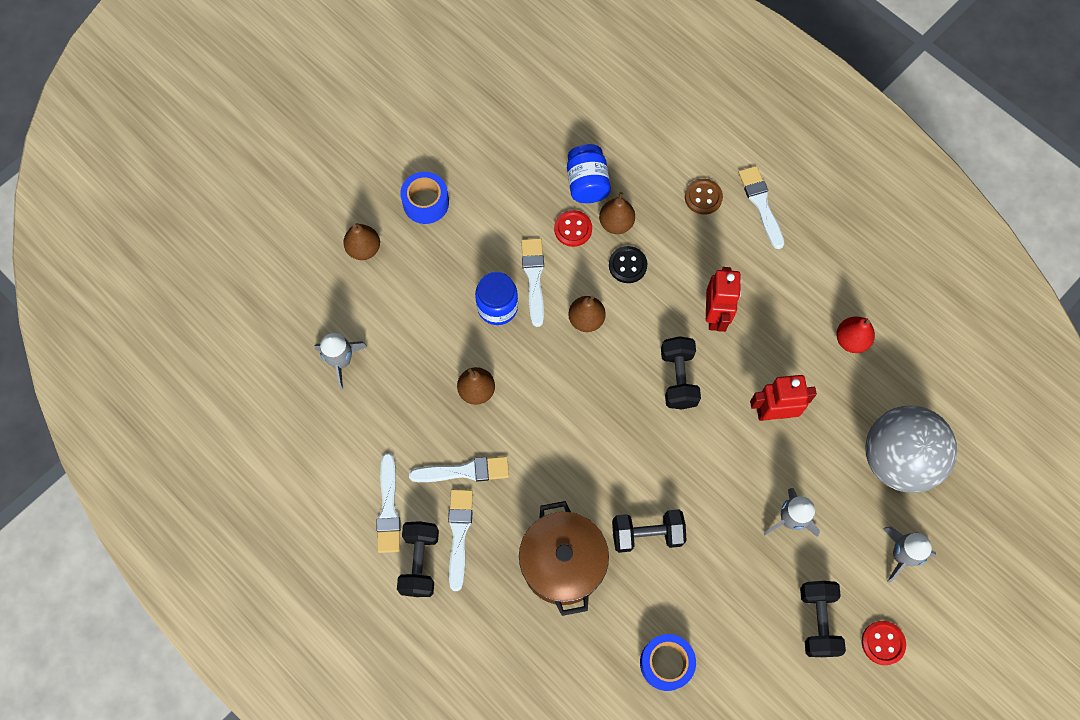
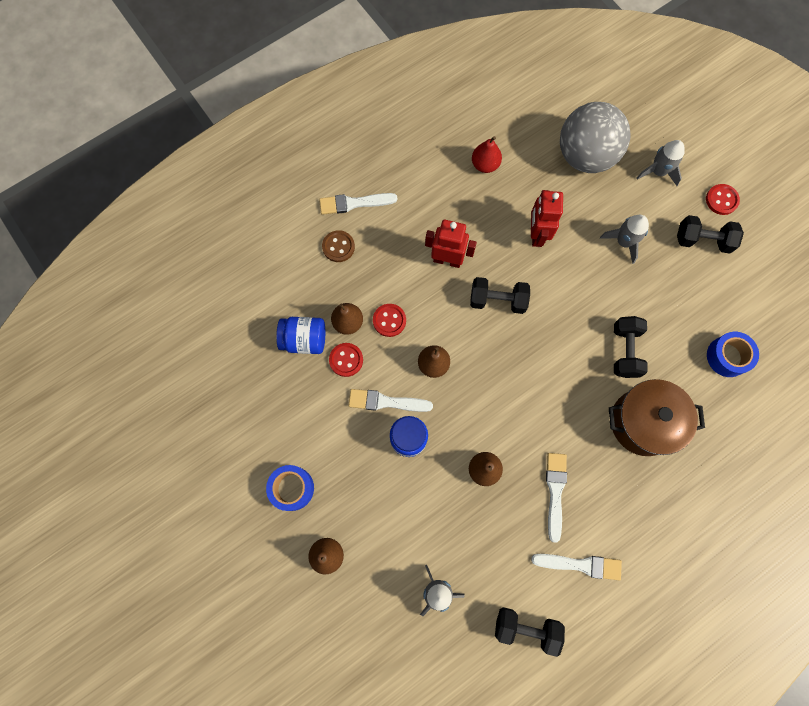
camera: 80 degrees left, 5 degrees up
(420, 562) = (631, 543): black dumbbell -> black dumbbell (526, 628)
(459, 533) = (609, 505): white brush -> none
(627, 265) = (389, 320): black button -> red button

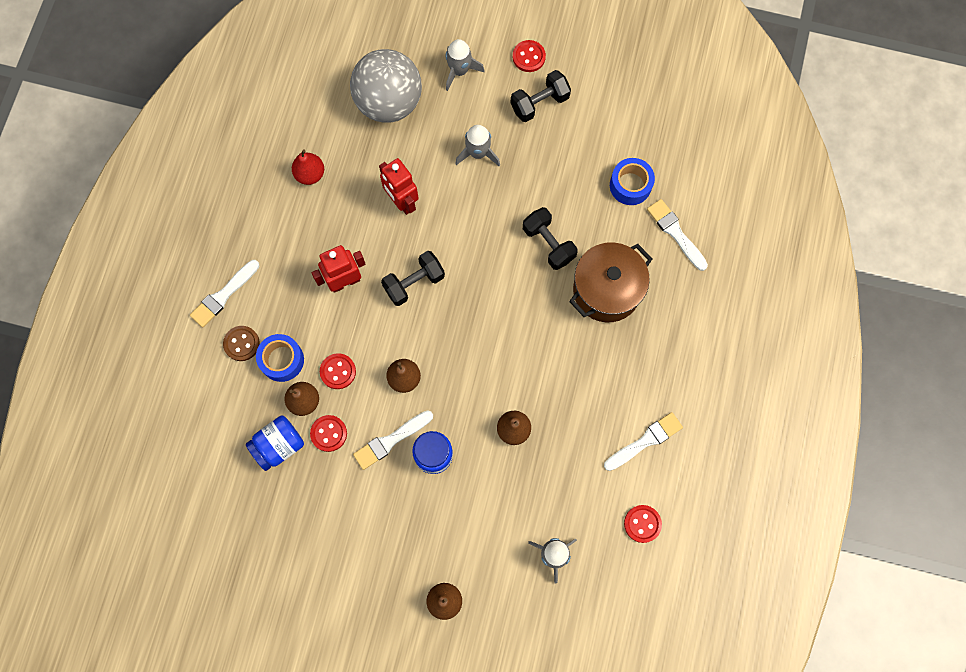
camera: 40 degrees left, 0 degrees up
(292, 488) = (371, 574): blue tape -> blue tape (282, 360)
(526, 628) = (642, 524): black dumbbell -> red button
(555, 491) = (582, 401): white brush -> white brush (675, 233)

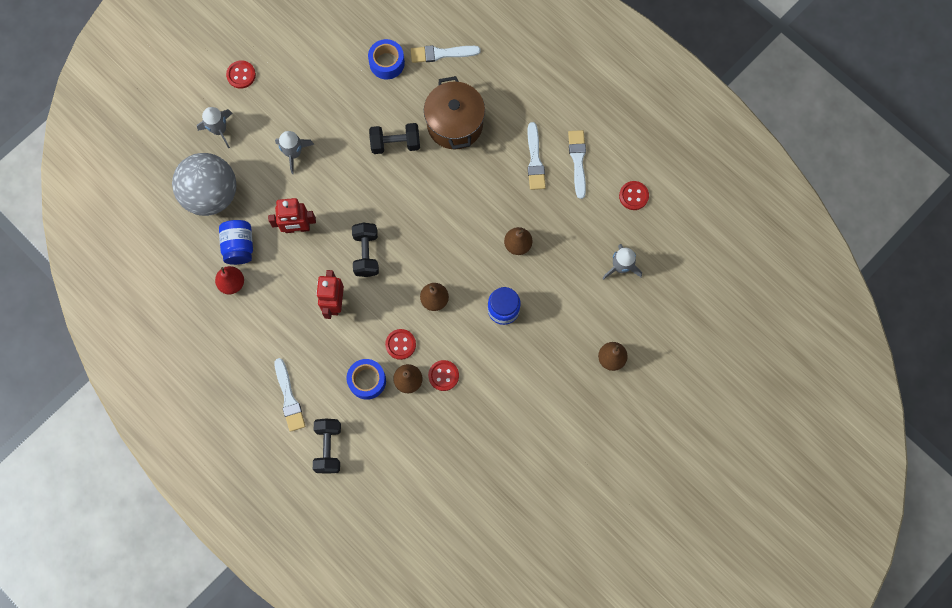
camera: 60 degrees left, 0 degrees up
(241, 343) = (336, 404): brown button -> none
(279, 445) = (431, 416): blue jar -> blue jar (239, 246)
(390, 441) = (475, 334): white brush -> white brush (535, 160)
(539, 103) = (283, 88): black dumbbell -> black dumbbell (328, 447)

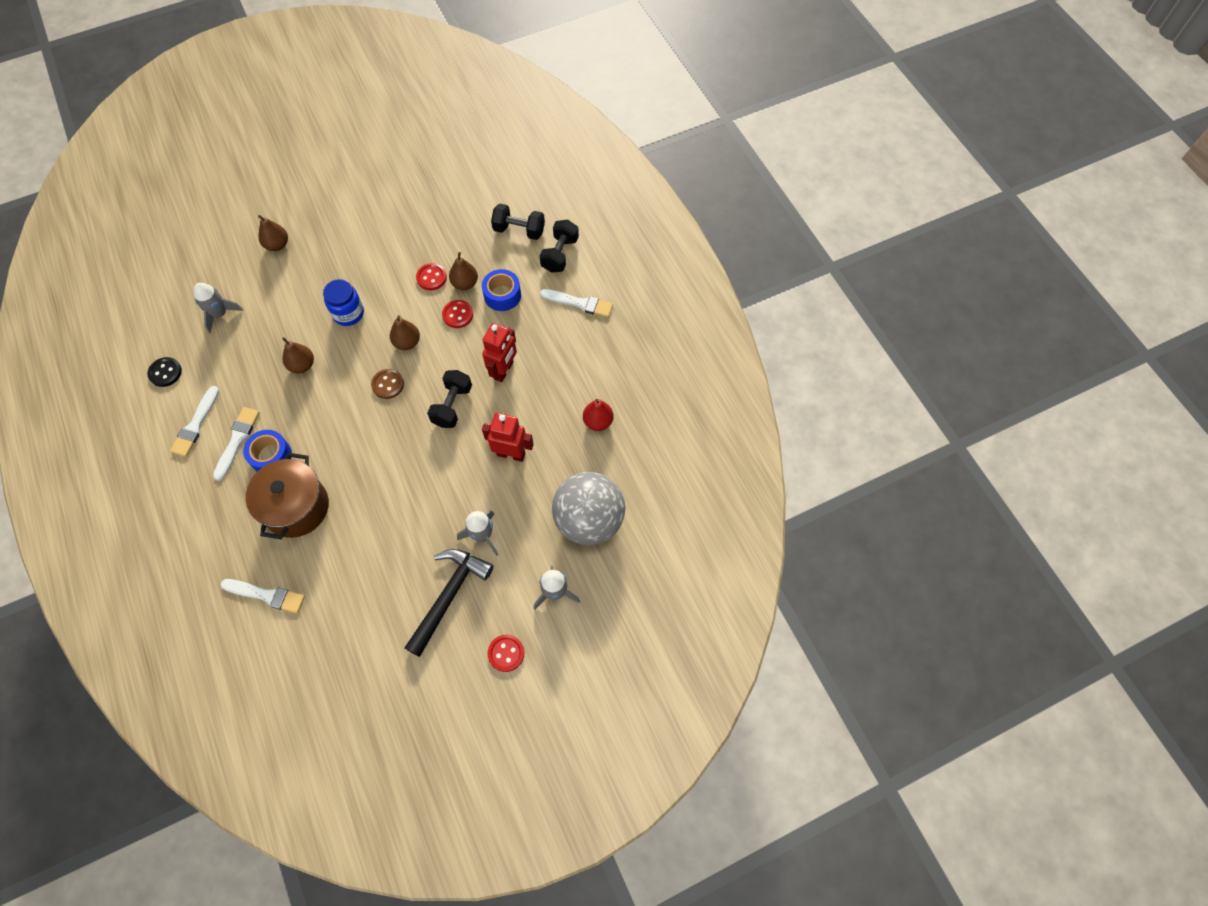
camera: 160 degrees left, 10 degrees down
(239, 246) = (578, 455): blue jar -> none
(289, 398) = (580, 303): white brush -> white brush turned 105 degrees clockwise
(301, 100) = (449, 596): none -> black hammer
(387, 63) = (333, 606): blue tape -> blue tape (271, 456)
(395, 143) = (369, 508): black dumbbell -> black dumbbell (519, 230)
(432, 253) = (388, 384): none -> brown button
(633, 196) = (165, 373): red button -> black button

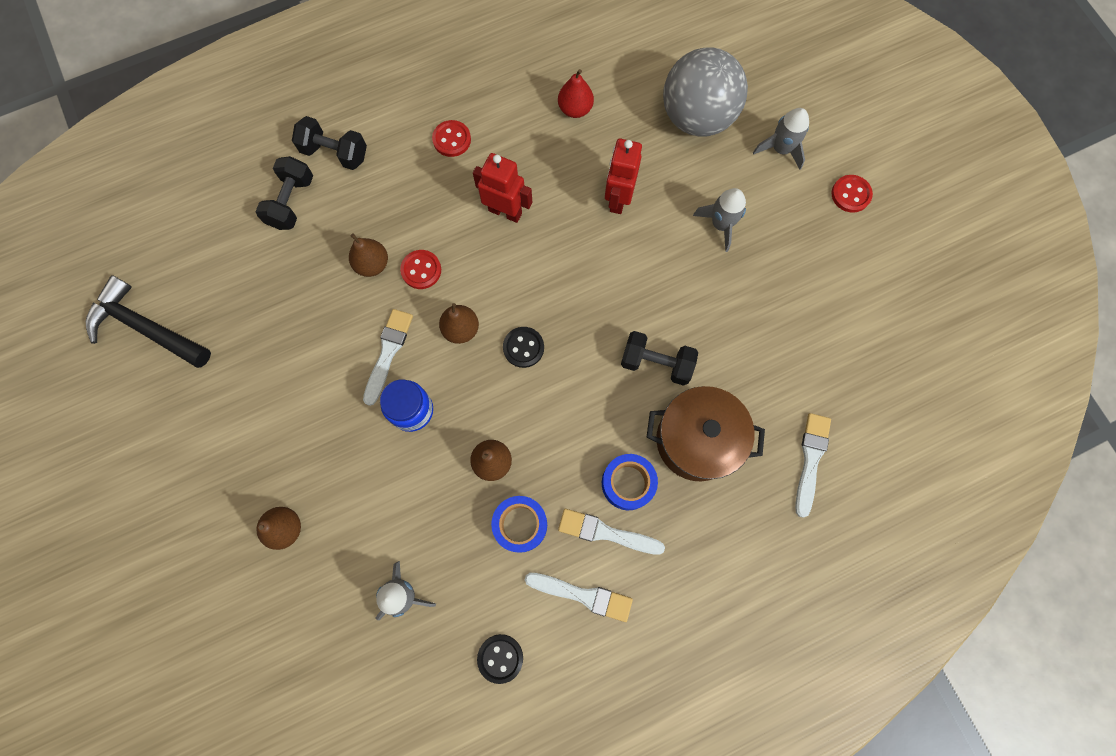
camera: 90 degrees left, 10 degrees up
(388, 384) = (523, 347): brown button -> black button
(431, 277) = (360, 307): red button -> red button (452, 139)
(449, 596) = (793, 255): black hammer -> black hammer (146, 327)
(452, 405) = (554, 268): black dumbbell -> black dumbbell (656, 363)
(502, 295) = (394, 218): blue tape -> blue tape (520, 524)
(580, 303) = (411, 129): white brush -> white brush (388, 352)

